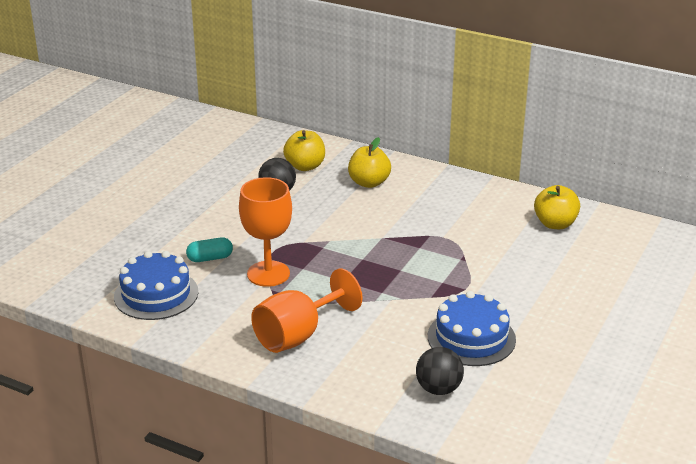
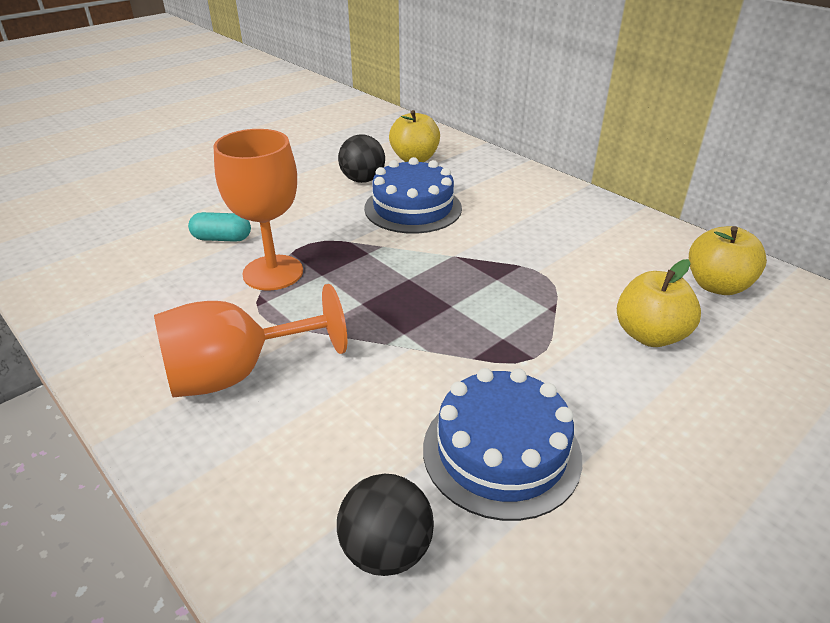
camera: 20 degrees right, 5 degrees up
(156, 294) = (118, 269): blue cake -> blue cake (413, 208)
(369, 183) = (478, 188): yellow apple -> yellow apple (649, 335)

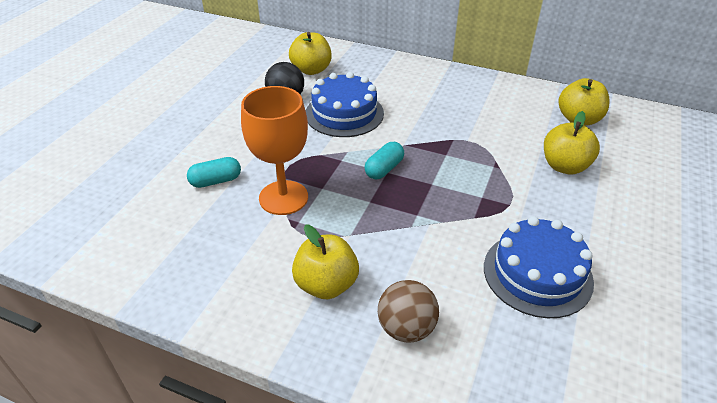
camera: 25 degrees left, 5 degrees up
(236, 373) = (326, 284): orange goblet -> yellow apple
(280, 453) = (406, 328): none -> brown ball
(386, 550) = (520, 361): black ball -> none
(408, 274) = (384, 169): none -> turquoise capsule

